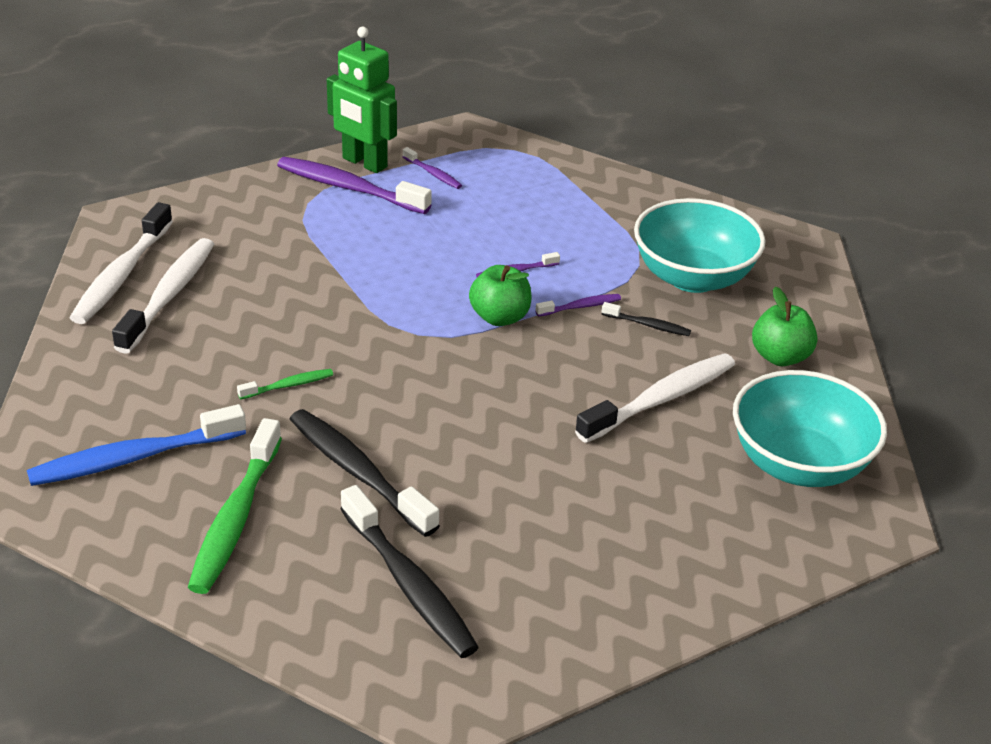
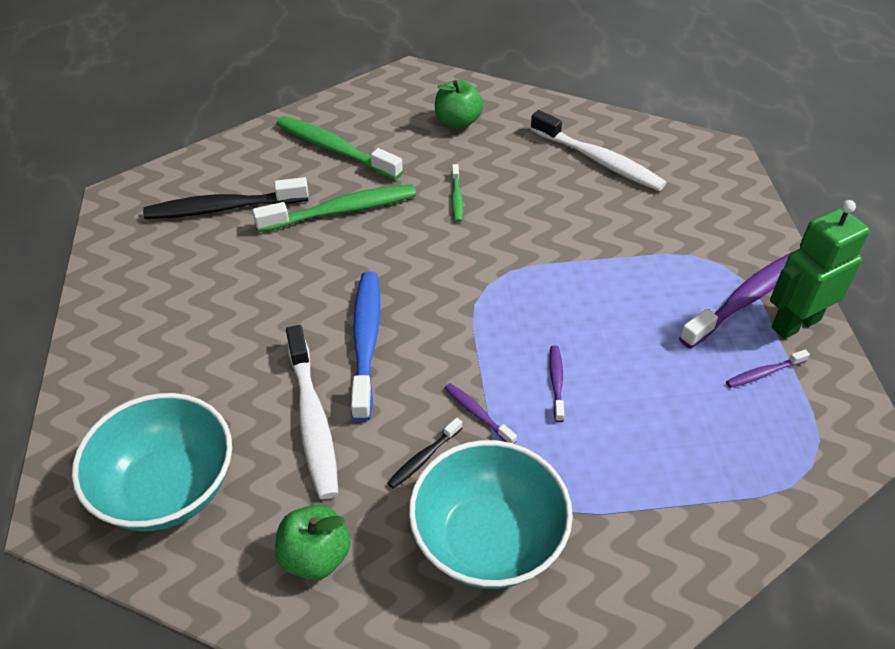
camera: 115 degrees right, 10 degrees up
(121, 275) = (635, 142): white toothbrush -> none
(132, 458) = (418, 118): blue toothbrush -> blue toothbrush (366, 341)
(357, 472) = (342, 210): black toothbrush -> green toothbrush
(500, 317) = (487, 346): green apple -> green apple (457, 122)
(580, 307) = (477, 413): purple toothbrush -> purple toothbrush turned 135 degrees clockwise

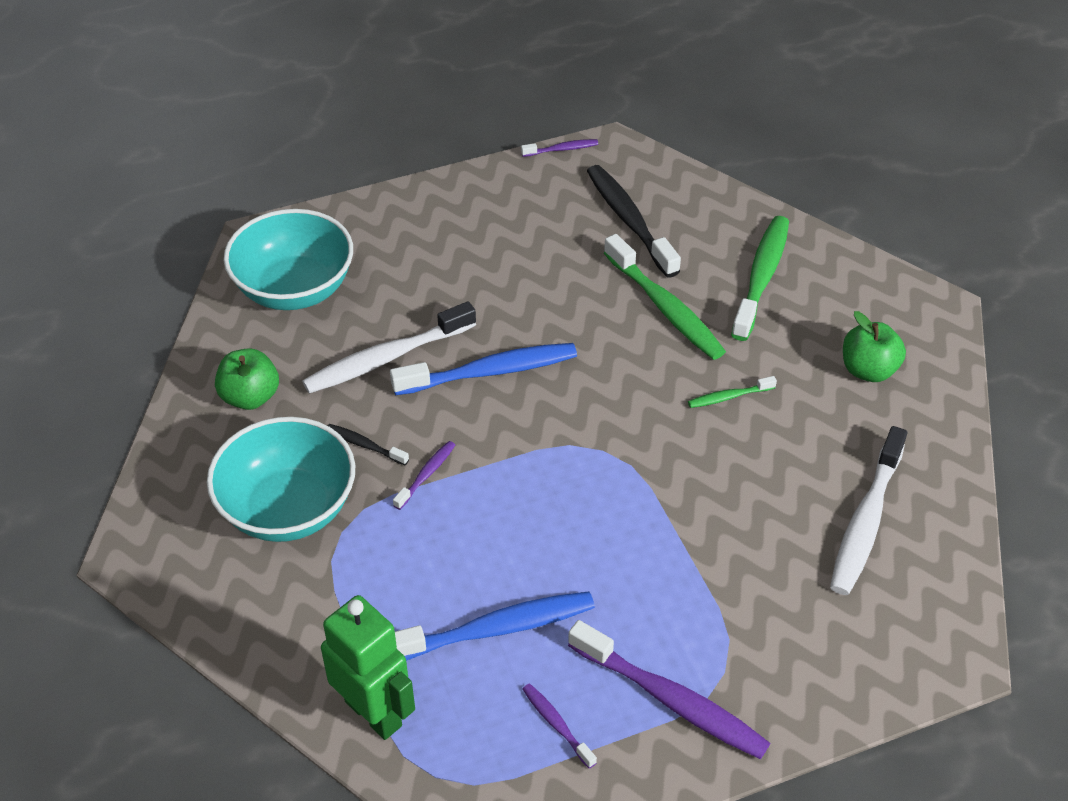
camera: 75 degrees right, 0 degrees up
(556, 382) = (485, 531): purple toothbrush -> purple toothbrush (562, 149)
(665, 395) = (495, 629): none -> blue toothbrush
(795, 323) = (650, 756): green robot -> green robot (374, 713)

